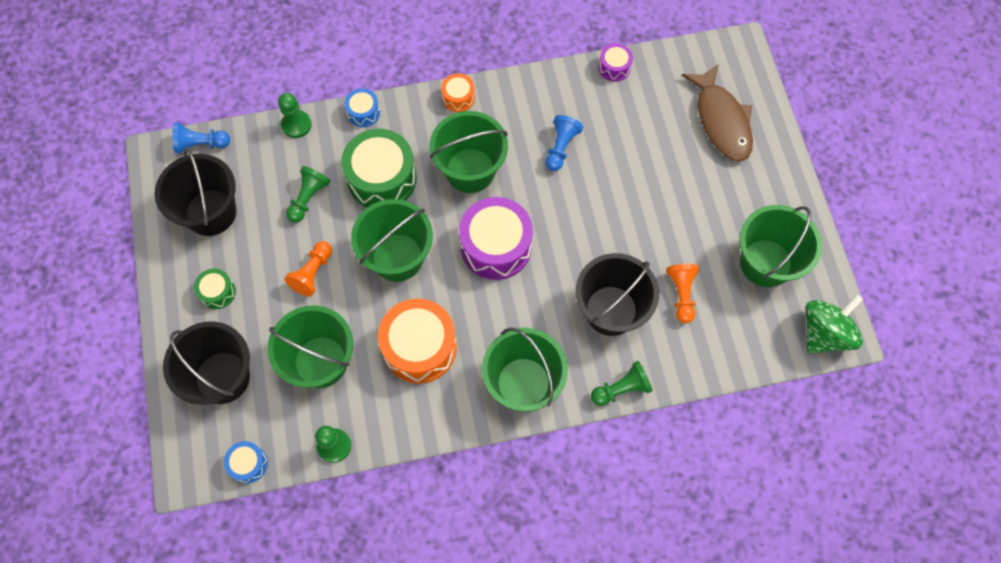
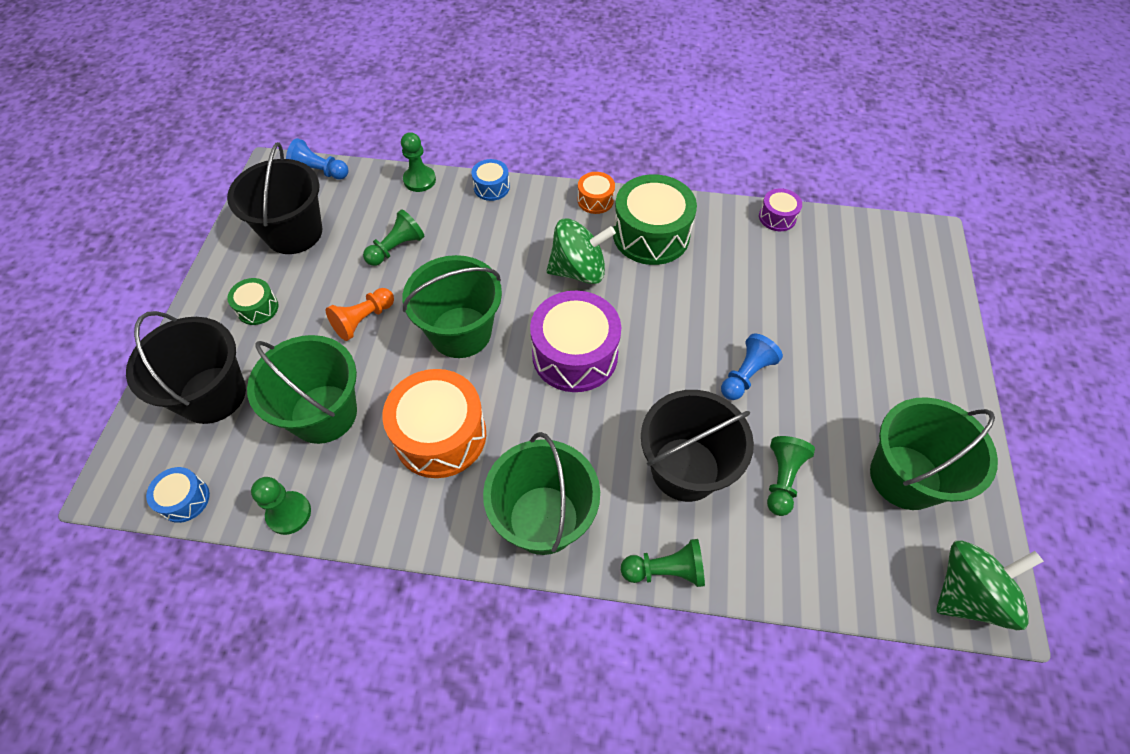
camera: 20 degrees right, 10 degrees down
(382, 178) = (481, 251): green drum -> green drum (651, 235)
(470, 170) = (578, 270): green bucket -> green spinning top
(561, 147) = (688, 277): blue pawn -> blue pawn (746, 375)
(681, 294) = (782, 479): orange pawn -> green pawn
(721, 121) = (888, 302): brown fish -> none

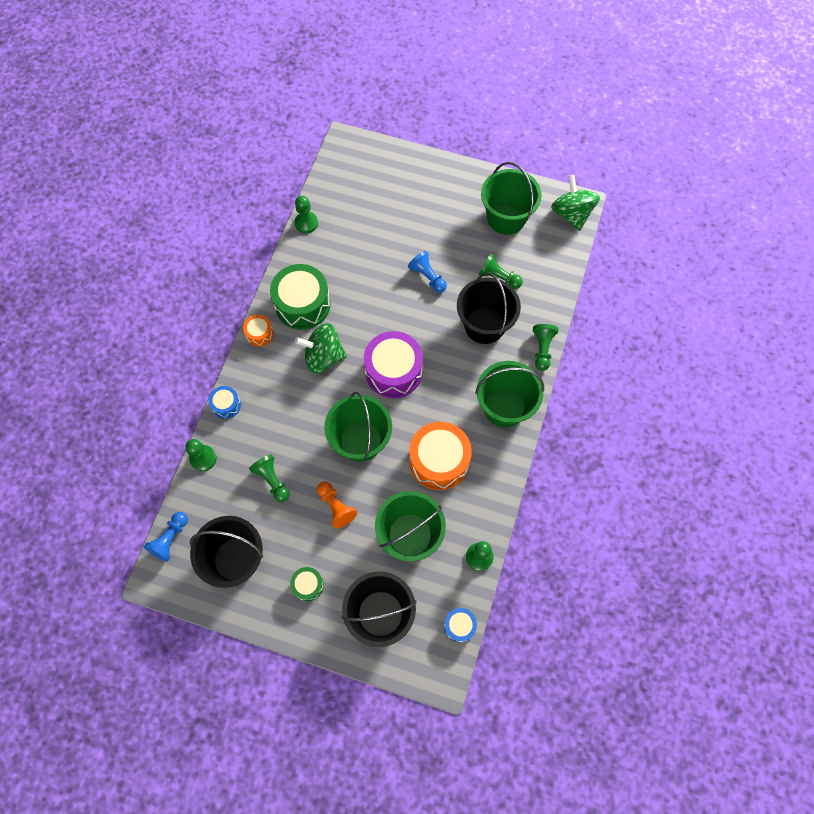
camera: 80 degrees left, 10 degrees up
(578, 270) = (323, 357): green spinning top -> green spinning top turned 90 degrees counterclockwise
(777, 217) = (306, 223): purple drum -> green pawn

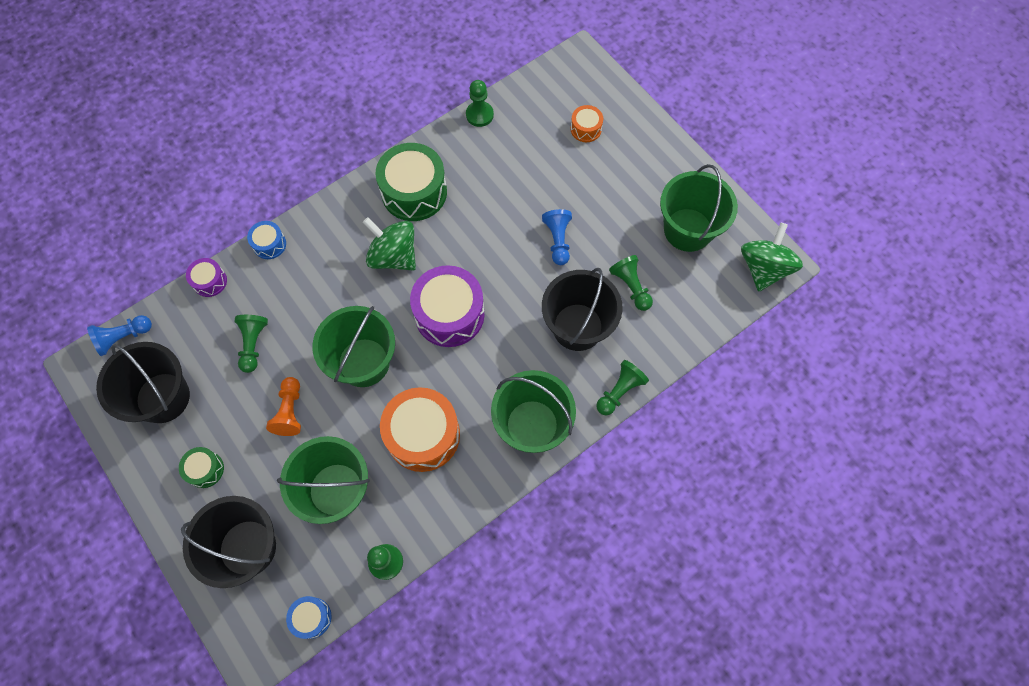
camera: 35 degrees right, 0 degrees up
(203, 458) = (210, 281): green pawn -> purple drum
(259, 334) = (352, 196): orange drum -> orange drum (586, 129)

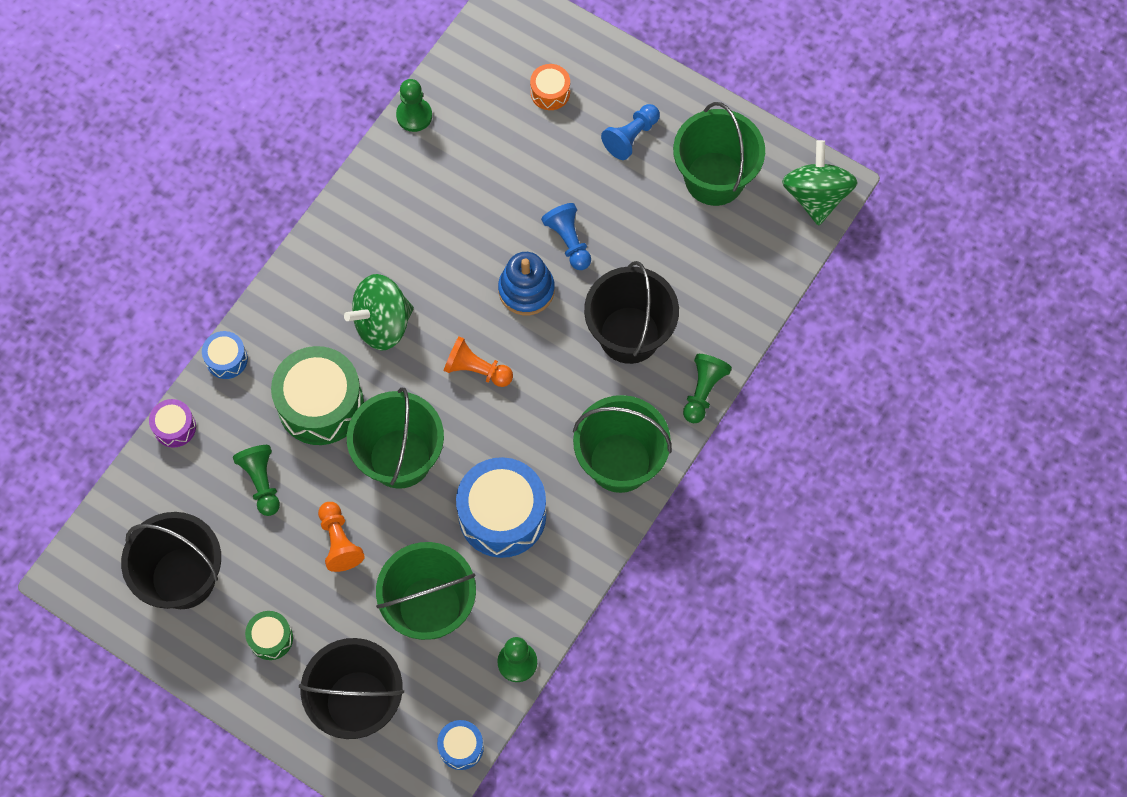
camera: 20 degrees left, 0 degrees up
(123, 337) = (102, 527): blue pawn -> blue pawn (631, 137)
(394, 256) = (382, 324): green spinning top -> green spinning top turned 45 degrees counterclockwise
(414, 192) = (374, 238): green drum -> green drum (320, 404)
(423, 435) = (502, 515): orange drum -> blue drum
(449, 314) = (476, 370): purple drum -> orange pawn
(511, 266) = (526, 290): none -> blue stacking toy
(631, 287) = (673, 268): green pawn -> none

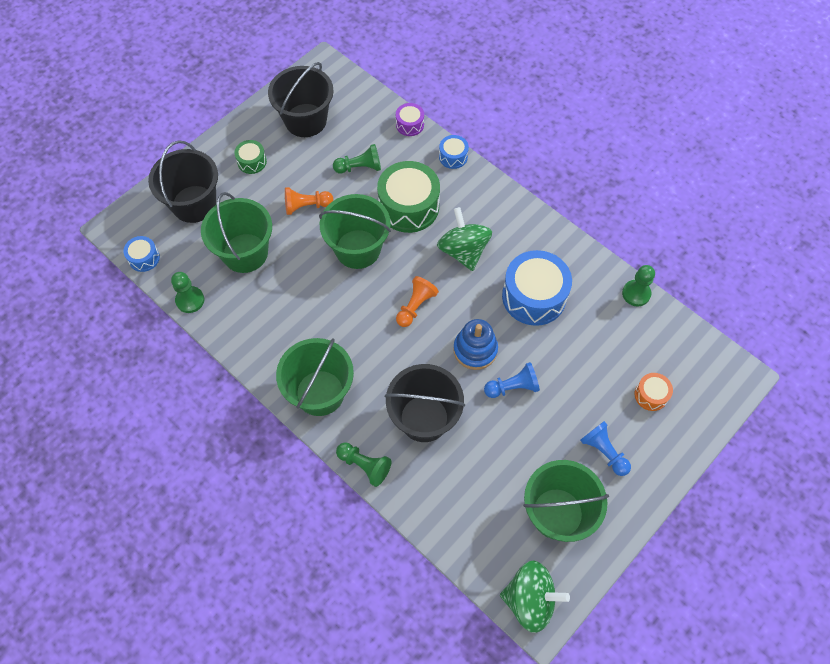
camera: 100 degrees right, 5 degrees down
(502, 515) = (299, 307): blue drum -> blue drum (534, 296)

